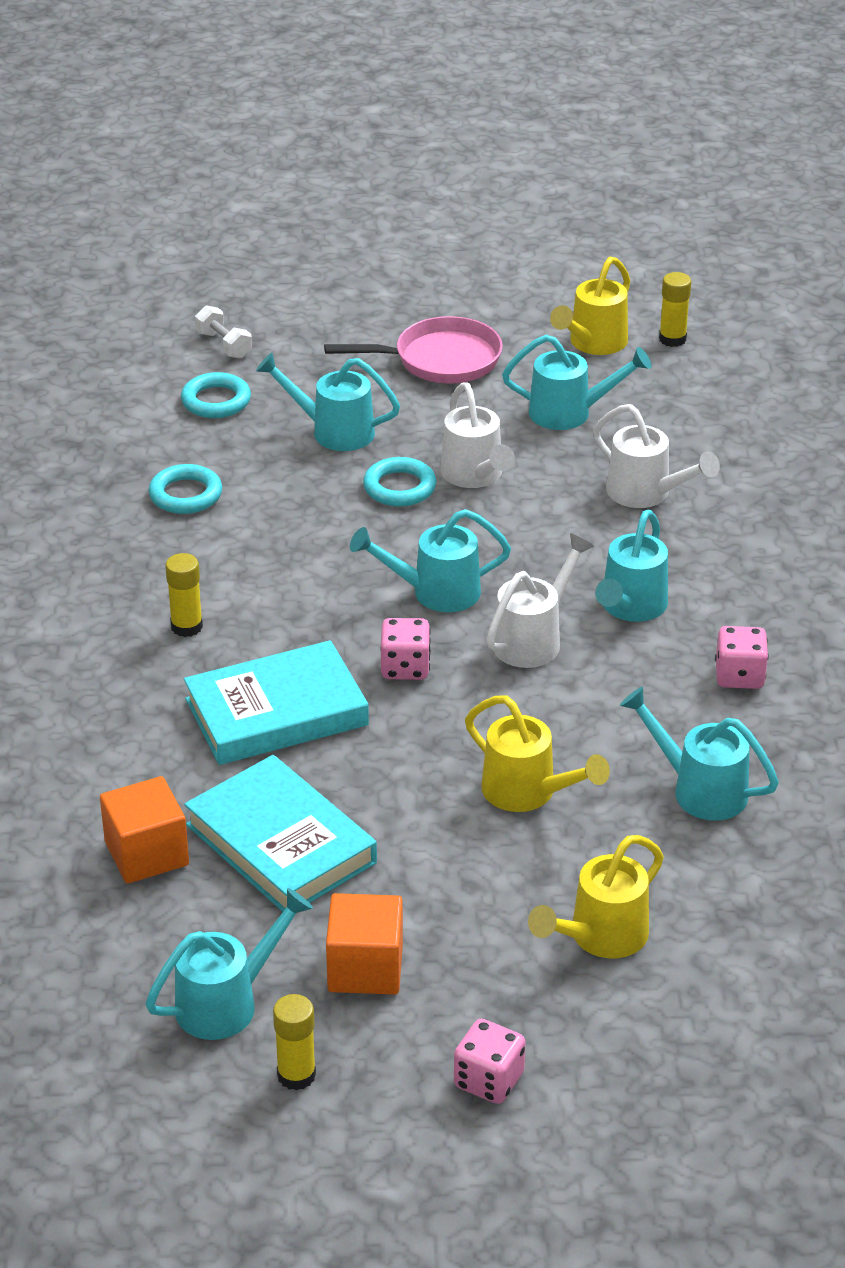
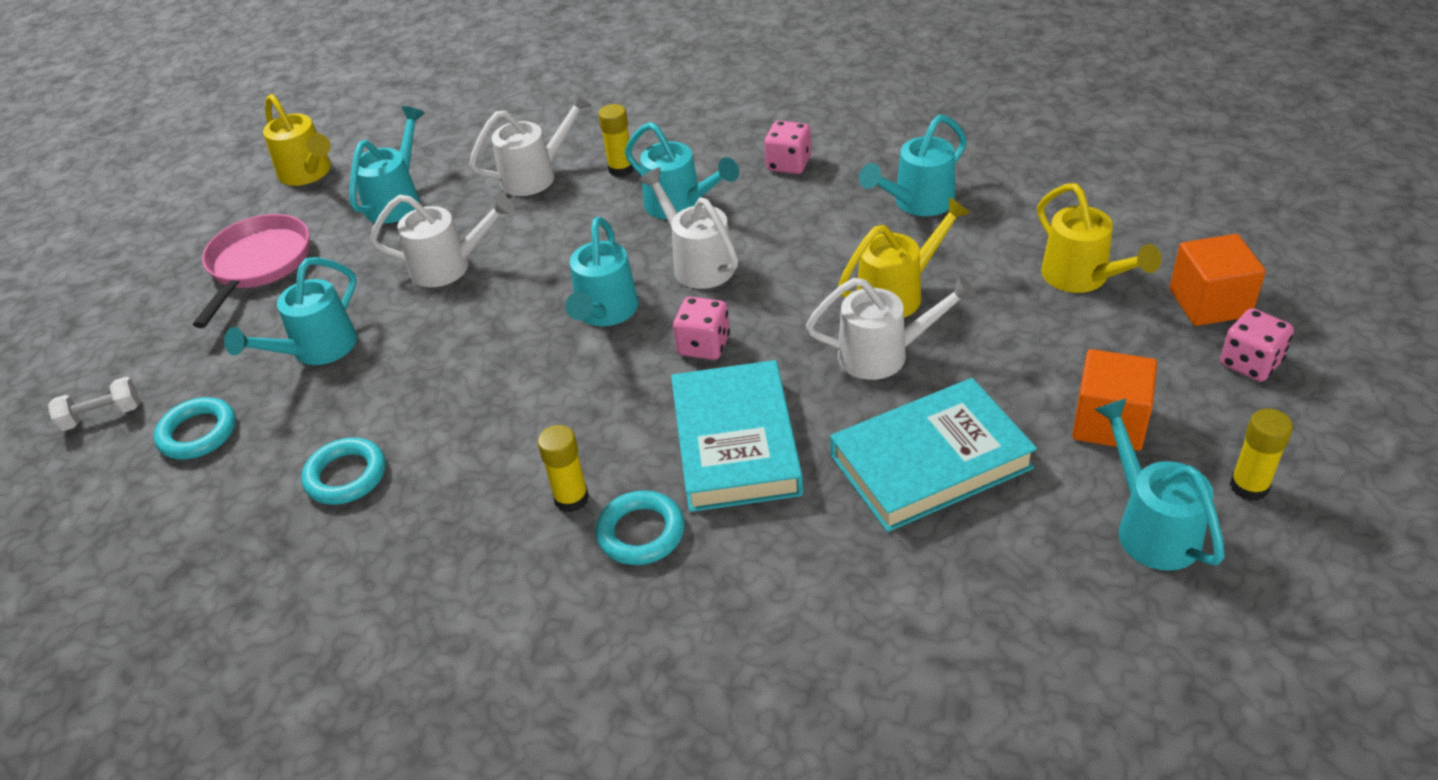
camera: 70 degrees left, 5 degrees up
(147, 854) = (924, 569): orange cube -> orange cube (1209, 303)
(399, 487) = (436, 316): turquoise ring -> turquoise ring (641, 532)
(425, 794) = (883, 354): none -> white watering can
(672, 339) = (337, 132): yellow glue stick -> yellow glue stick (621, 169)

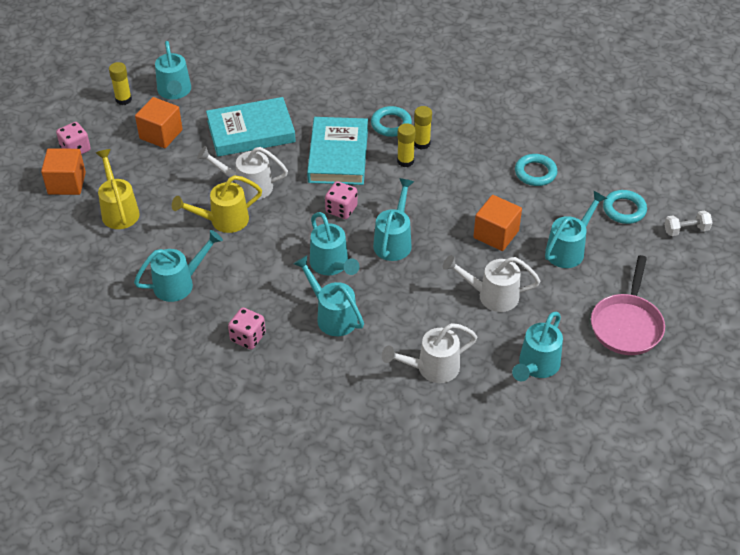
camera: 175 degrees left, 5 degrees up
(308, 173) = (614, 413): yellow watering can -> none
(434, 352) = (496, 234): none -> orange cube
(621, 169) = (368, 360): yellow glue stick -> yellow glue stick (405, 161)
(698, 263) = (331, 265): white watering can -> turquoise watering can

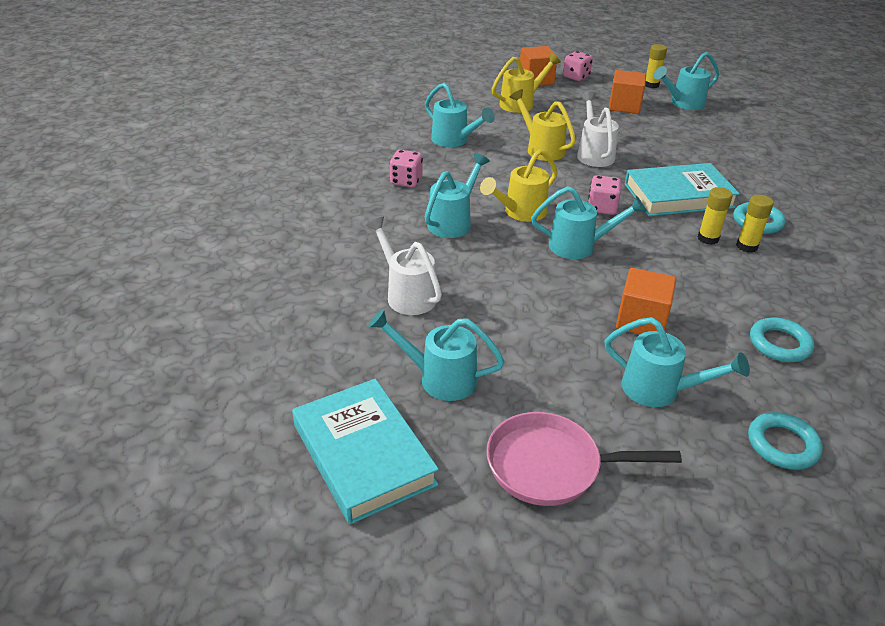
camera: 75 degrees right, 10 degrees down
(251, 131) = (667, 145): turquoise book -> turquoise book (363, 454)
(331, 265) = (521, 212): turquoise watering can -> yellow watering can
(492, 296) = (537, 328): white watering can -> none
(686, 230) = (797, 530): white dumbbell -> none

